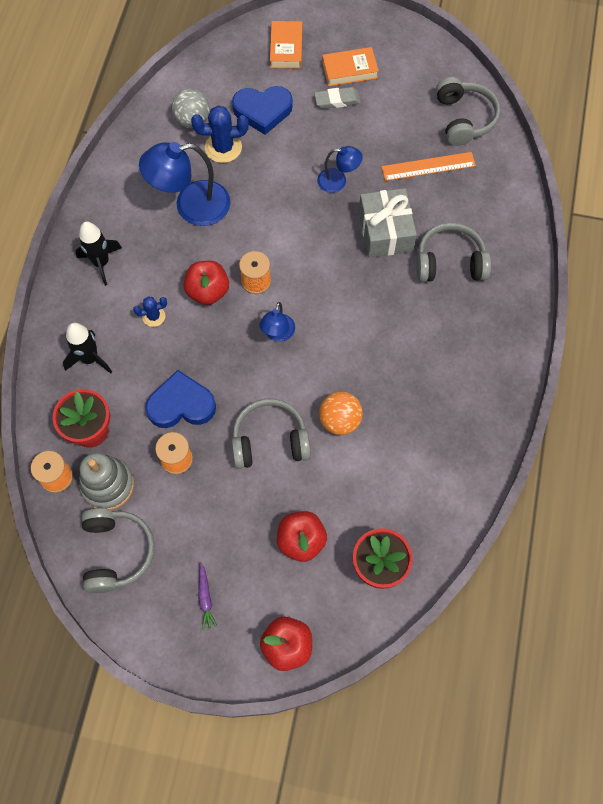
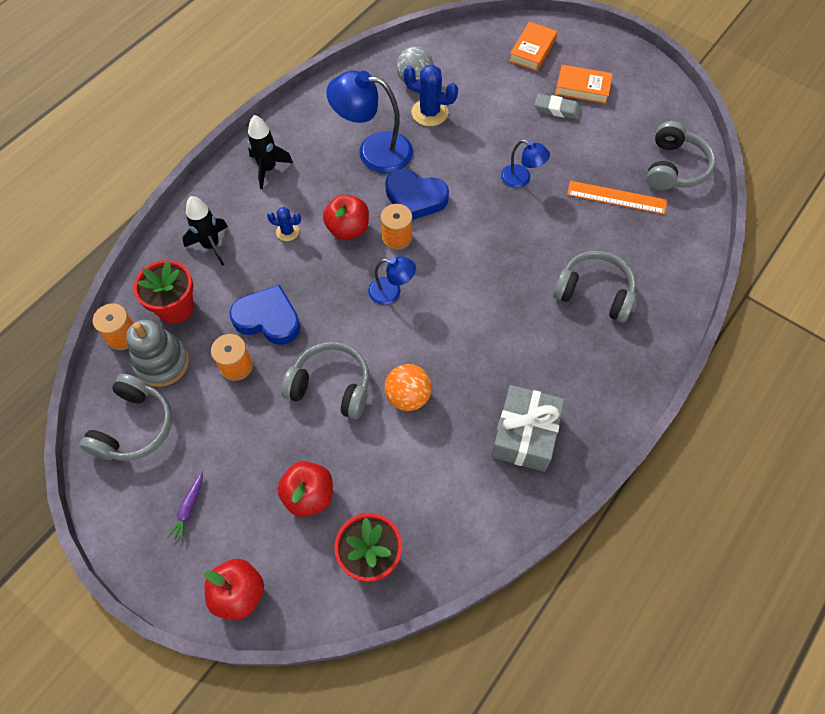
camera: 25 degrees right, 5 degrees down
(263, 111) = (482, 95): blue heart -> blue heart (415, 198)
(278, 334) = (391, 292): blue lamp -> blue lamp turned 120 degrees counterclockwise
(385, 231) = (544, 240): grey gift -> grey gift (524, 435)

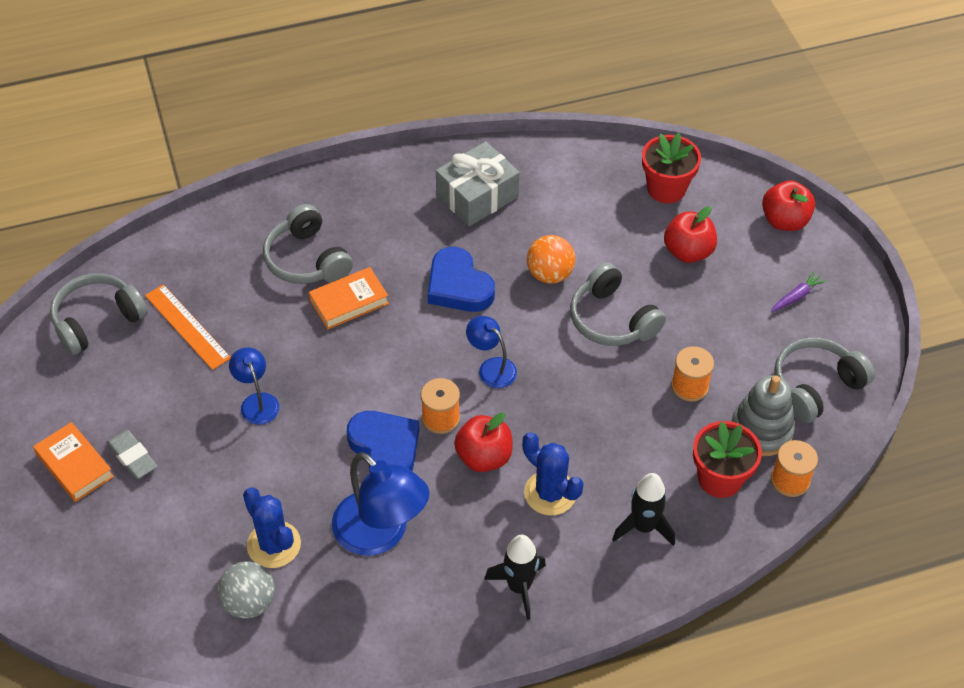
camera: 145 degrees left, 10 degrees down
(268, 319) = (631, 412): blue heart -> blue heart (458, 286)
(287, 231) = (550, 493): blue cactus -> blue cactus, size x1.74
(532, 50) = (69, 554): orange book -> orange book (349, 302)

